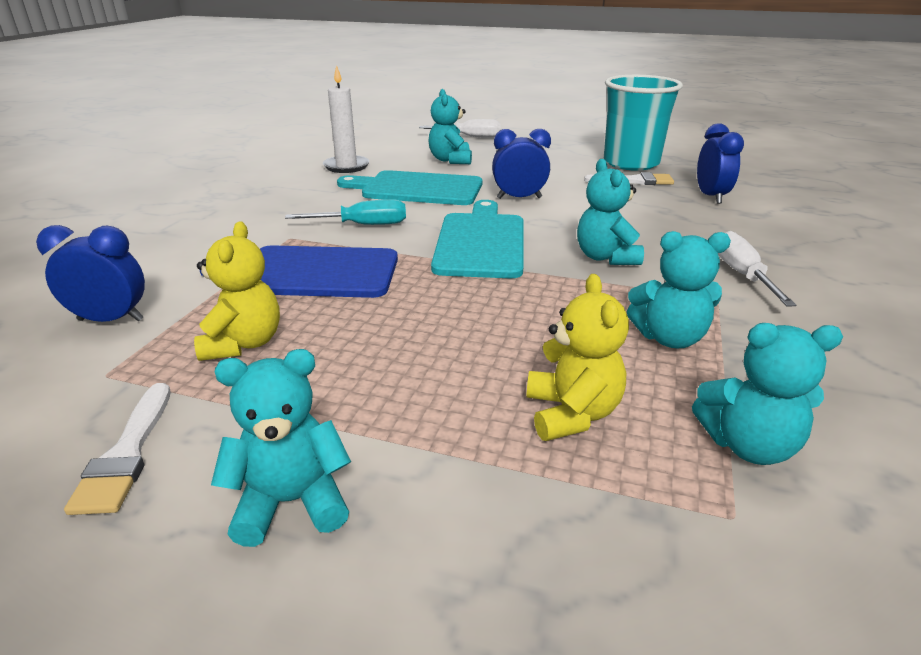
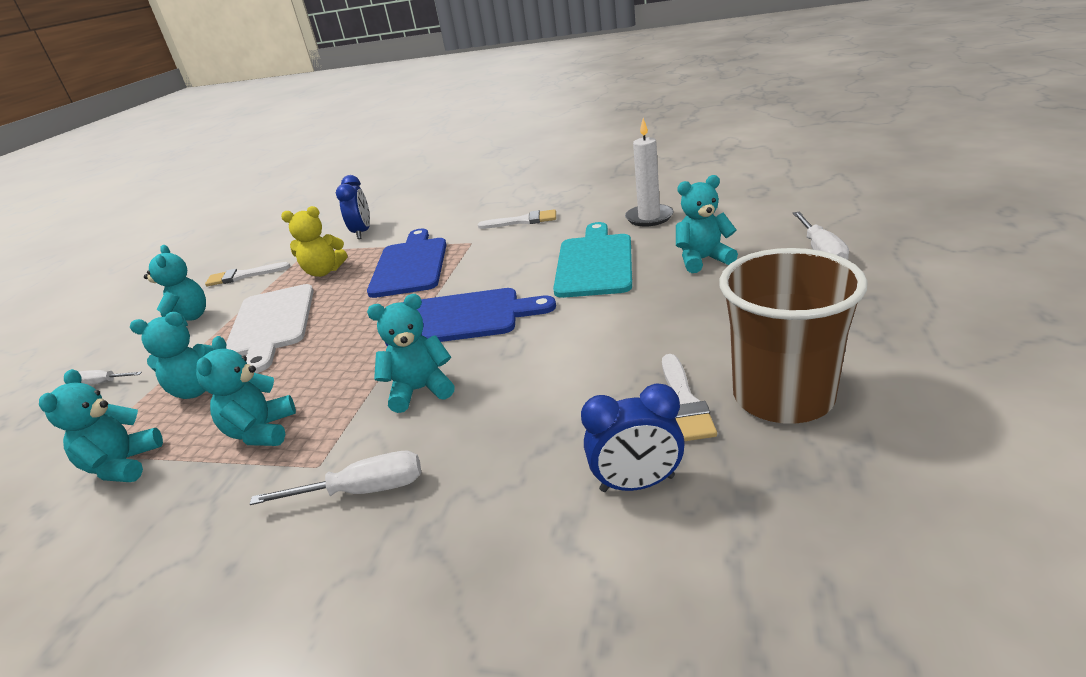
camera: 90 degrees right, 0 degrees up
(267, 211) = (522, 221): none -> white brush
(364, 225) = (497, 261): turquoise screwdriver -> none
(400, 373) = (271, 324): none -> white cutting board
(481, 242) = (460, 318): turquoise cutting board -> blue cutting board
(512, 578) = (103, 383): none -> white screwdriver
(519, 198) = (583, 321): blue clock -> none
(571, 413) = (198, 389): yellow teddy bear -> turquoise teddy bear
(631, 163) = (783, 396): turquoise cup -> brown cup

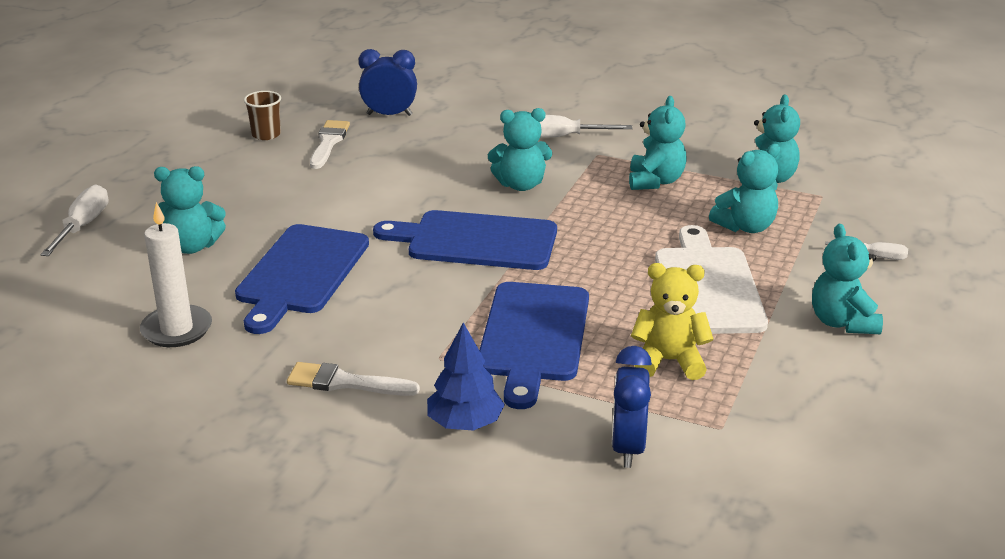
camera: 175 degrees left, 0 degrees up
(198, 389) = (745, 227): turquoise teddy bear -> turquoise teddy bear turned 150 degrees clockwise
(244, 276) = (813, 393): white brush -> none
(449, 222) = (465, 423): none -> blue tree
(594, 263) = (300, 273): turquoise cutting board -> blue cutting board
(783, 396) = (266, 135): brown cup -> brown cup, size x0.43

